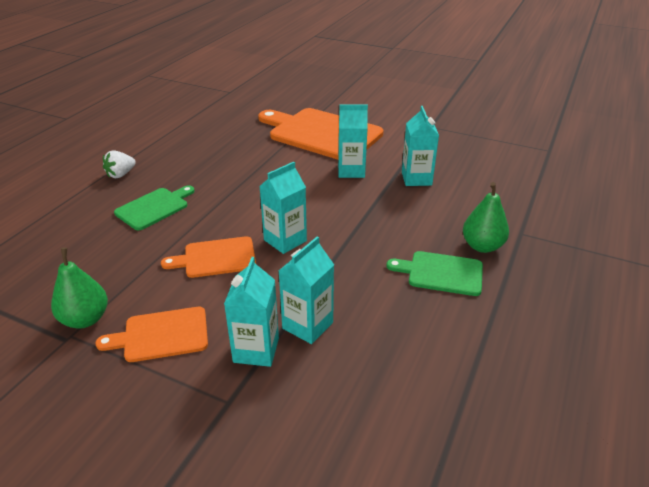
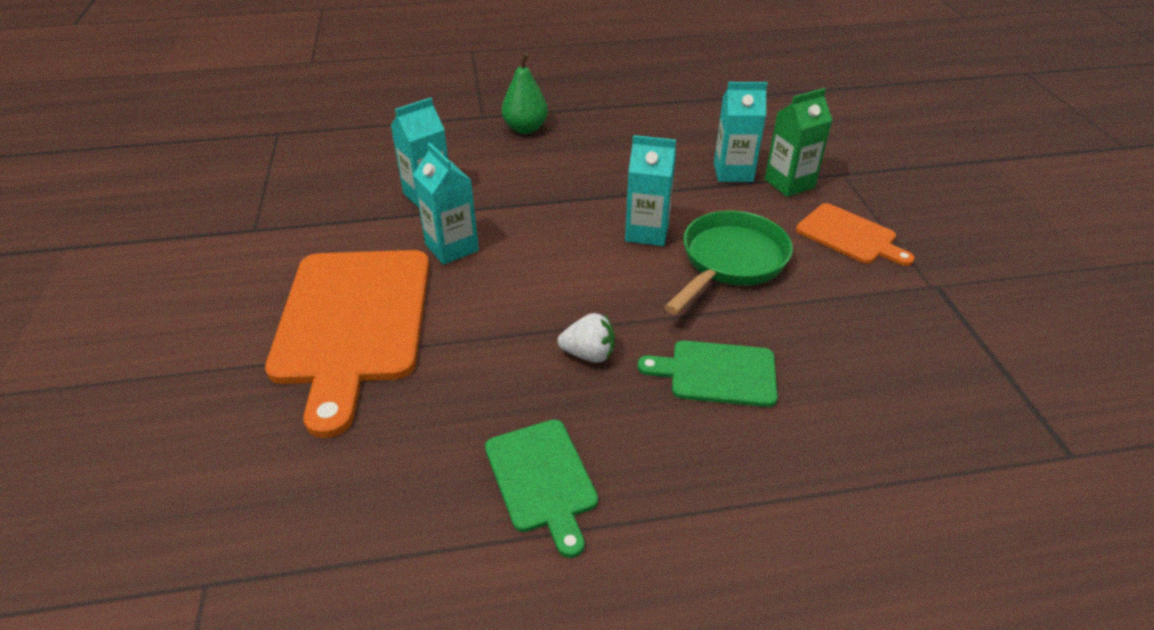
camera: 125 degrees left, 5 degrees up
(85, 319) = (907, 291): green pear -> none
(121, 174) = (693, 484): white strawberry -> white strawberry (589, 354)
(216, 258) = (729, 262): orange cutting board -> green pan
(256, 350) = (789, 183): turquoise carton -> green carton
(441, 273) = (589, 136): green cutting board -> green cutting board (542, 479)

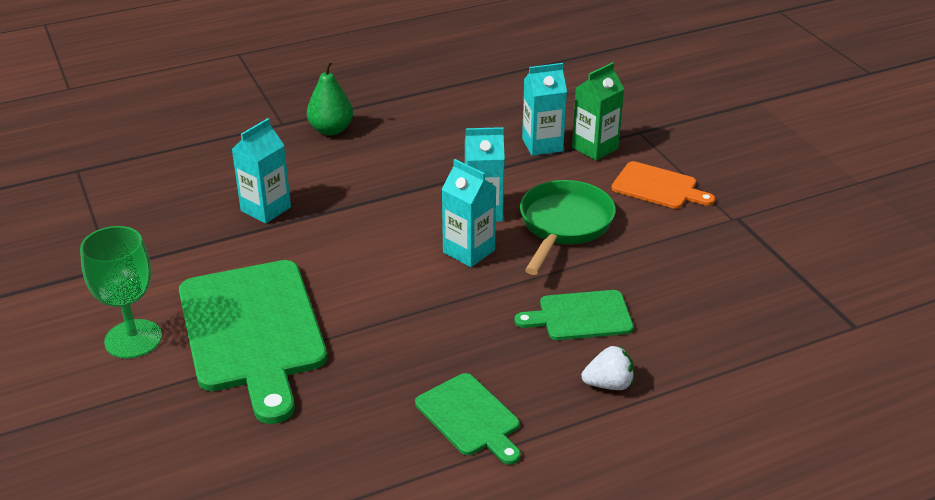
camera: 15 degrees left, 5 degrees down
(232, 308) = (133, 339): none -> green goblet
(353, 322) = (253, 331): orange cutting board -> green cutting board
(452, 247) = (312, 253): turquoise carton -> turquoise carton (469, 251)
(589, 354) = (471, 320): white strawberry -> white strawberry (609, 384)

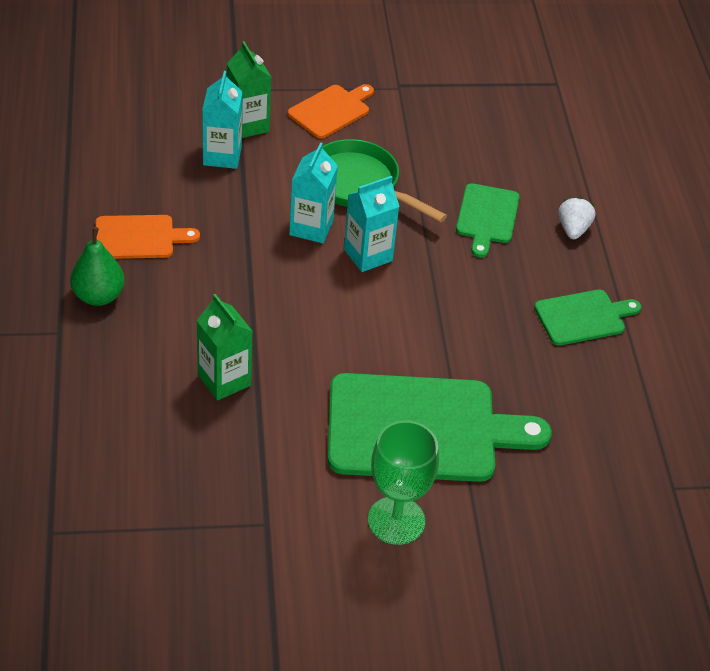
camera: 75 degrees left, 10 degrees up
(266, 209) = (224, 380): turquoise carton -> green carton
(410, 131) = (139, 237): none -> orange cutting board

